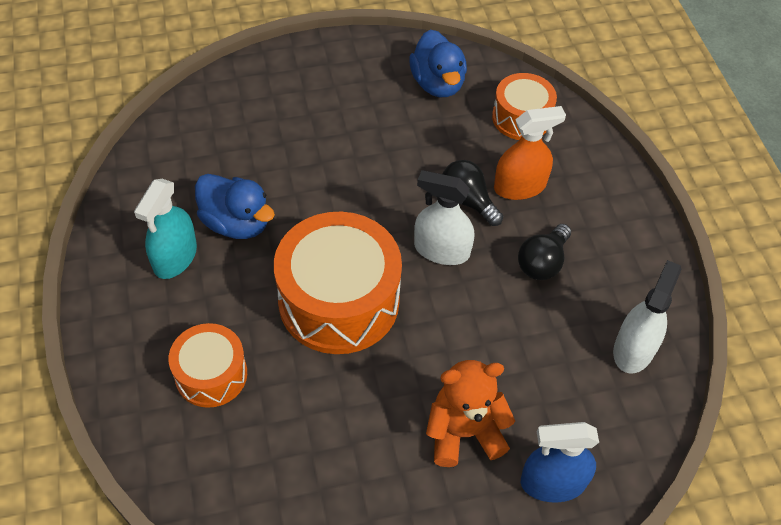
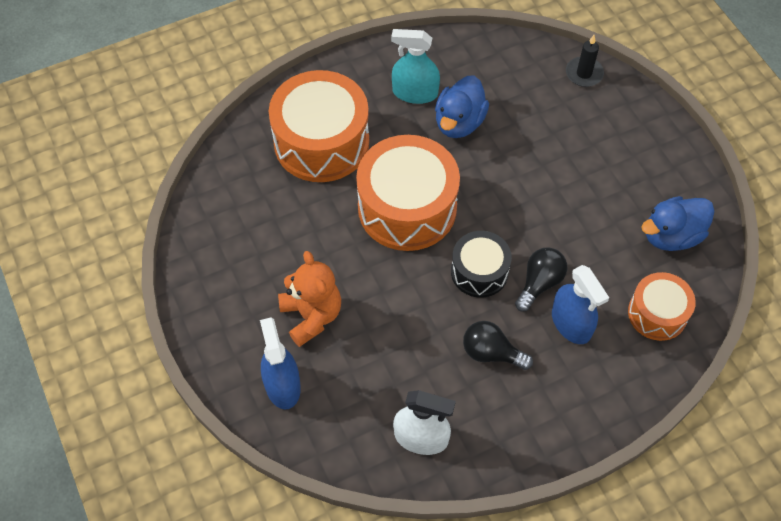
camera: 80 degrees right, 5 degrees up
(211, 374) = (321, 142): orange drum -> orange drum, size x1.78
(214, 97) = (584, 73): none -> black candle
(441, 250) = (479, 271): white spray bottle -> black drum
(519, 186) = (571, 323): orange spray bottle -> blue spray bottle

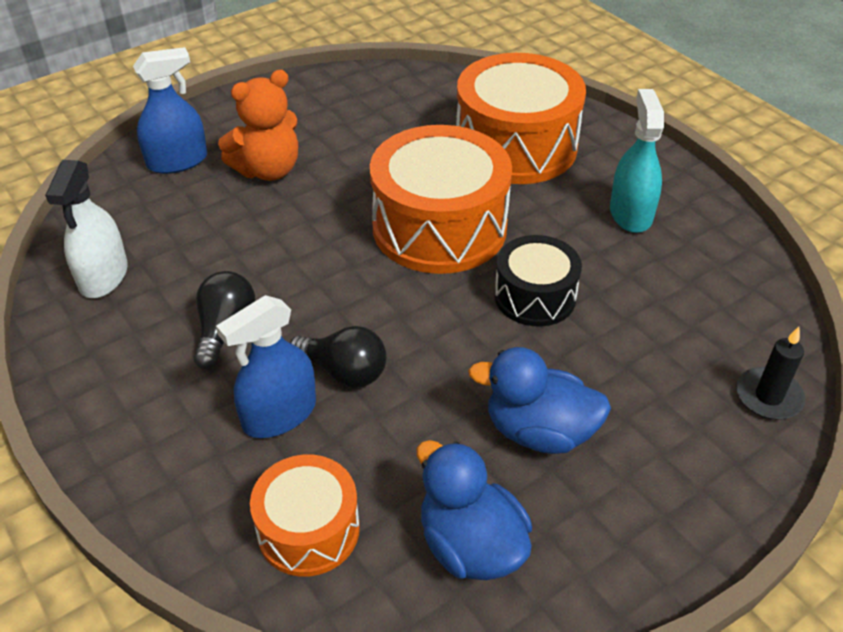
camera: 80 degrees right, 15 degrees down
(459, 122) = (599, 261): blue duck -> blue duck (539, 431)
(479, 271) = (353, 305): black drum -> black drum (535, 296)

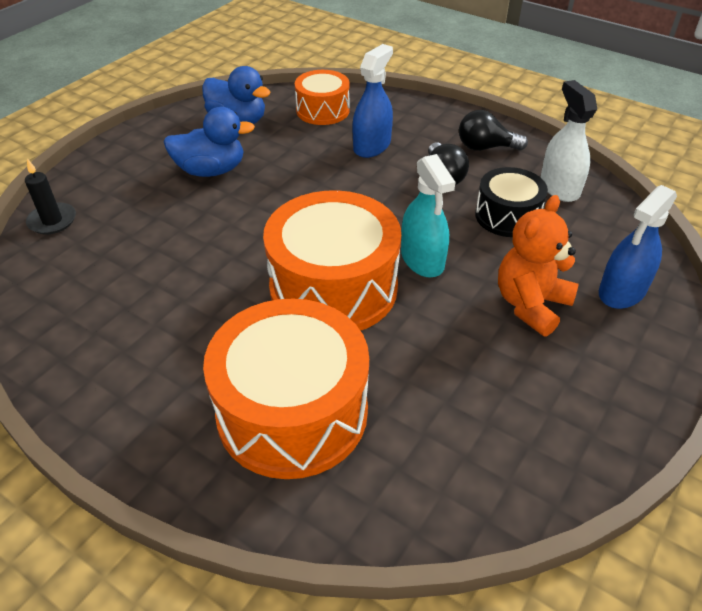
camera: 160 degrees right, 0 degrees up
(344, 372) = (348, 172): black light bulb -> black light bulb (485, 147)
(535, 296) = (231, 248): black drum -> black drum (507, 216)
(630, 213) = (150, 350): turquoise spray bottle -> turquoise spray bottle (422, 259)

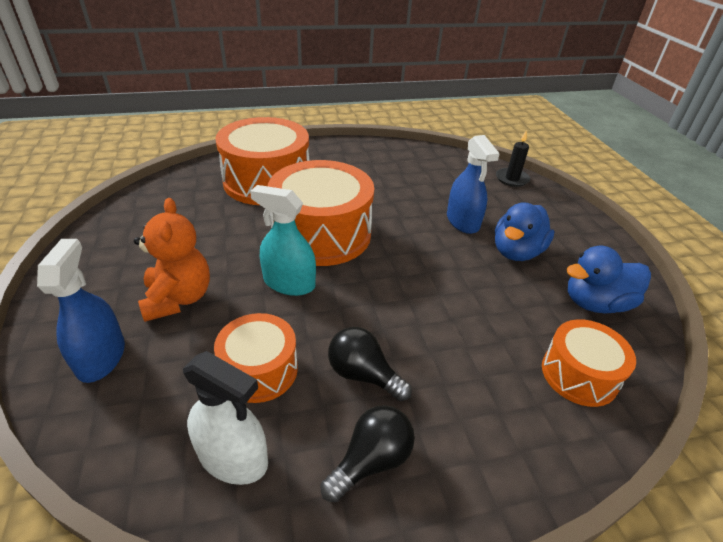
camera: 130 degrees right, 5 degrees down
(372, 146) = (469, 363): blue spray bottle -> blue spray bottle (462, 221)
(507, 216) = (259, 370): black drum -> orange drum

